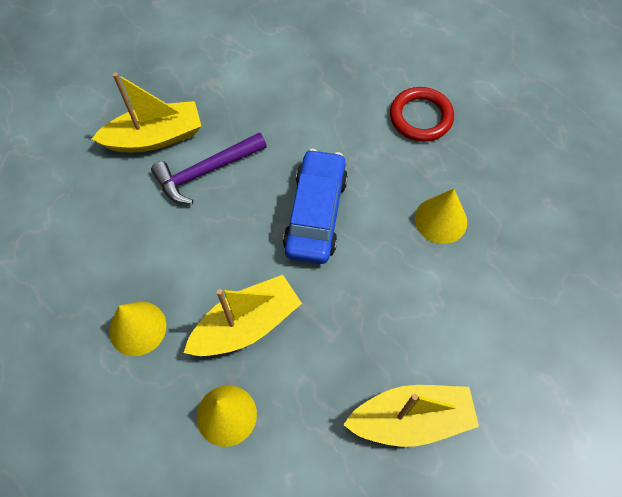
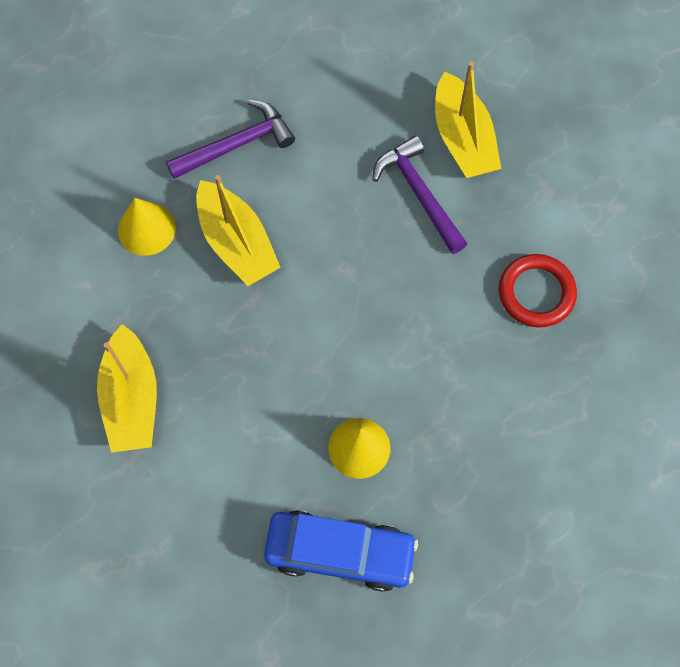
camera: 90 degrees right, 5 degrees up
(137, 328) = (236, 144): yellow cone -> purple hammer
(316, 213) = (366, 310): blue car -> blue car (340, 552)
(420, 117) = (507, 435): red ring -> red ring (536, 293)

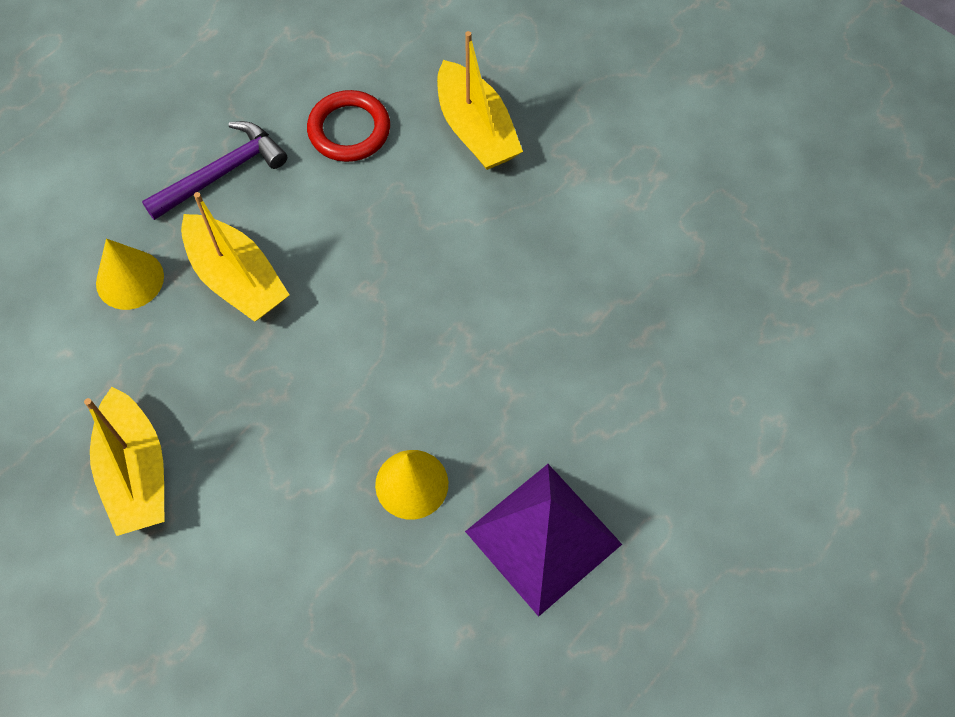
camera: 10 degrees left, 5 degrees down
(340, 552) = (407, 608): blue car -> none
(419, 193) = (436, 195): purple hammer -> none
(462, 512) = (543, 537): none -> purple pyramid
(536, 293) = (585, 280): red ring -> red ring (349, 130)

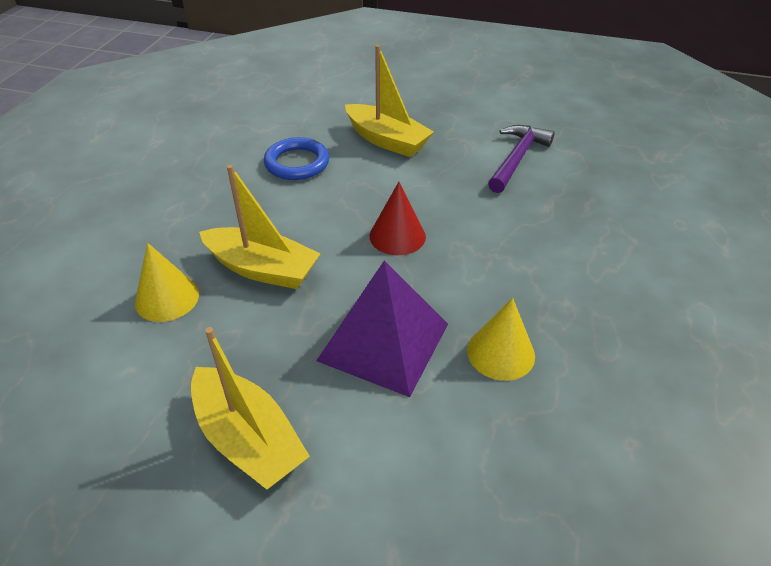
camera: 25 degrees left, 20 degrees down
(222, 173) = (212, 211): purple hammer -> purple hammer (517, 158)
(349, 130) = (297, 163): red ring -> blue ring
(399, 290) = (397, 236): none -> red cone
(543, 537) = (629, 349): purple pyramid -> purple pyramid (383, 341)

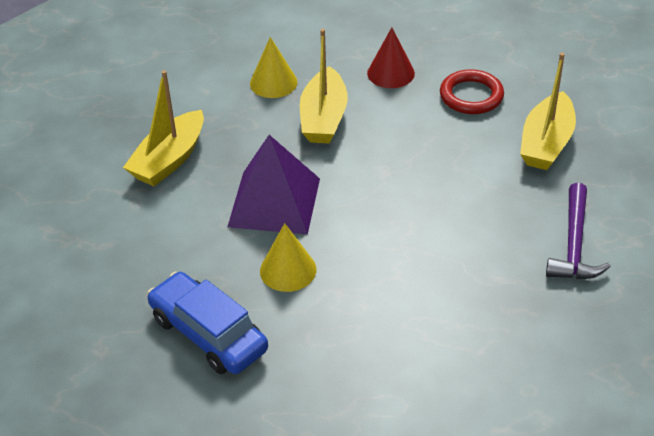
camera: 75 degrees right, 0 degrees up
(297, 163) = (471, 96): blue ring -> red ring
(397, 236) = (400, 183): red cone -> red cone (390, 73)
(517, 158) = (574, 244): purple hammer -> purple hammer turned 90 degrees clockwise
(592, 453) = (208, 334): none -> blue car

